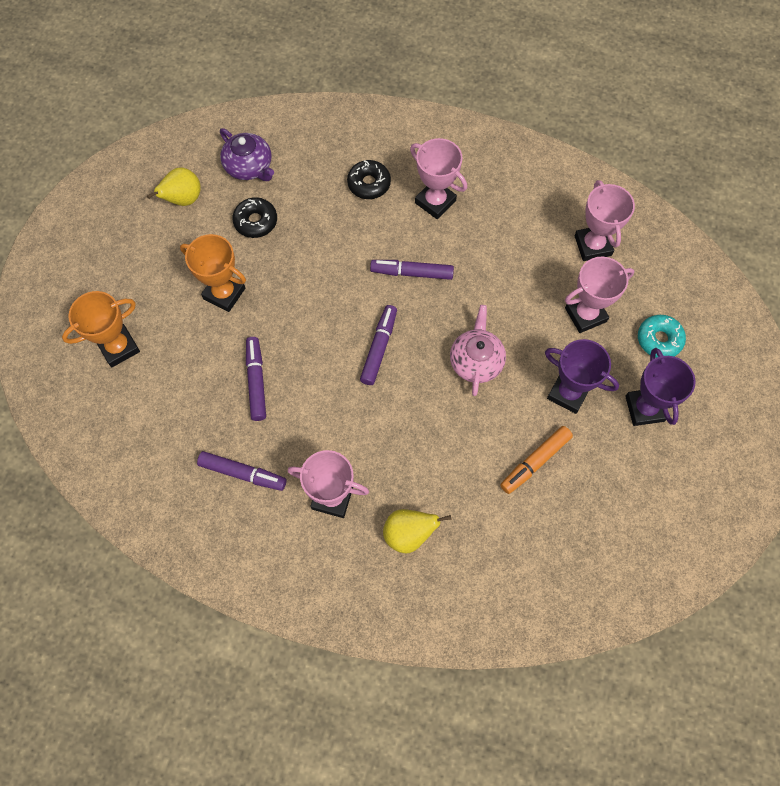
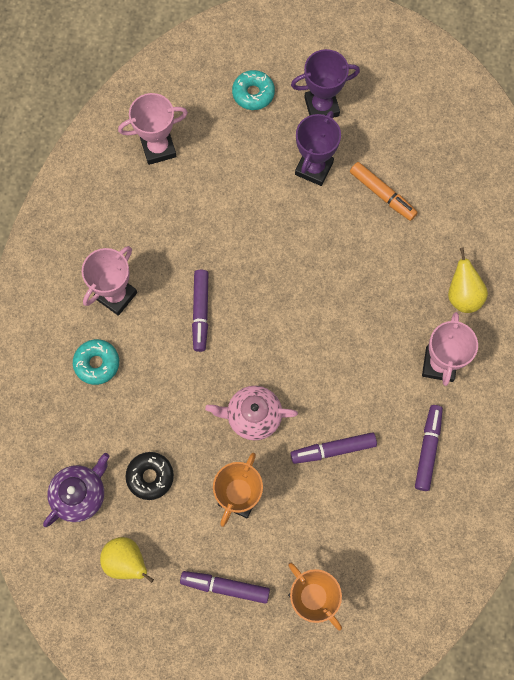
camera: 95 degrees left, 5 degrees up
(369, 184) = (97, 363): black donut -> turquoise donut
(379, 348) = (285, 336): purple marker -> purple marker (225, 587)
(476, 361) = (290, 248): pink teapot -> pink teapot (252, 416)
(585, 315) = (233, 154): pink trophy -> none

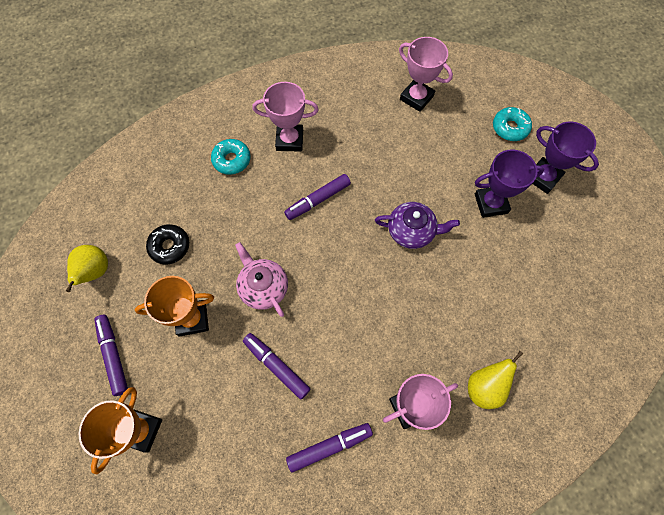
camera: 55 degrees right, 5 degrees down
(80, 494) = (129, 210): purple teapot -> purple teapot (412, 231)
(382, 194) = (514, 265): orange marker -> none

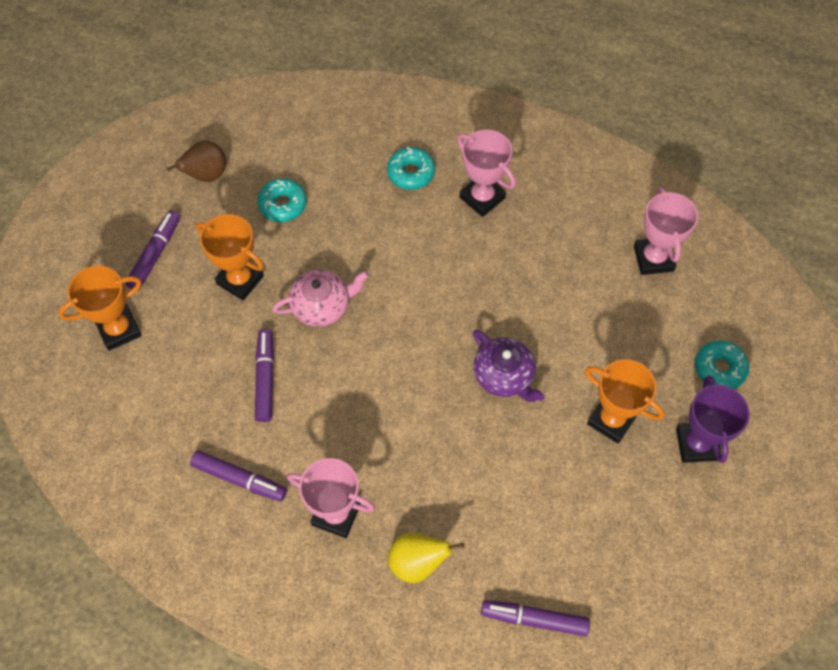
camera: 45 degrees right, 5 degrees down
(95, 272) = (206, 175): yellow pear -> brown pear
(170, 246) = (283, 204): black donut -> turquoise donut
(263, 287) = (322, 305): pink teapot -> pink teapot turned 60 degrees clockwise
(318, 200) = (449, 273): purple marker -> purple marker (534, 619)
(491, 203) = (611, 420): purple trophy -> orange trophy

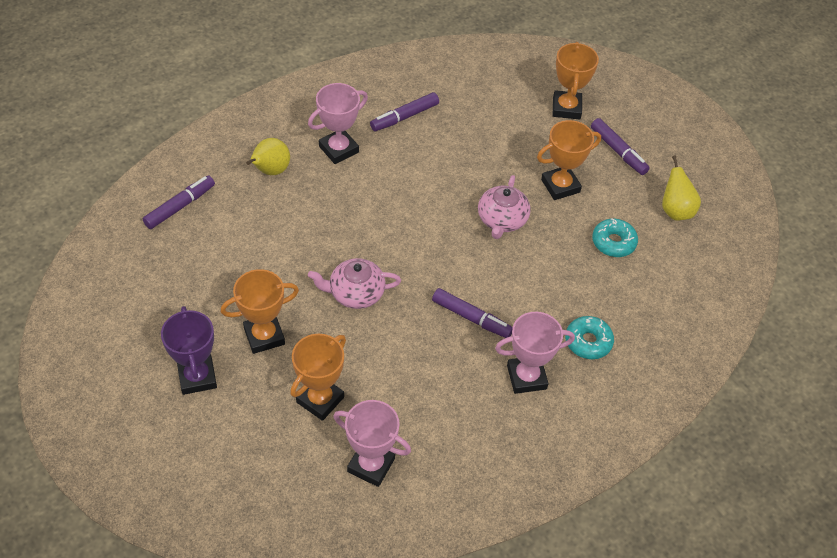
camera: 120 degrees right, 10 degrees down
(206, 175) = (675, 211): brown pear -> yellow pear
(265, 379) = (467, 162): purple marker -> purple marker (471, 318)
(504, 376) = (355, 293): purple teapot -> pink teapot
(631, 332) = (320, 400): none -> orange trophy
(696, 444) = (197, 377): purple trophy -> purple trophy turned 45 degrees clockwise
(719, 368) = (237, 439): turquoise donut -> none

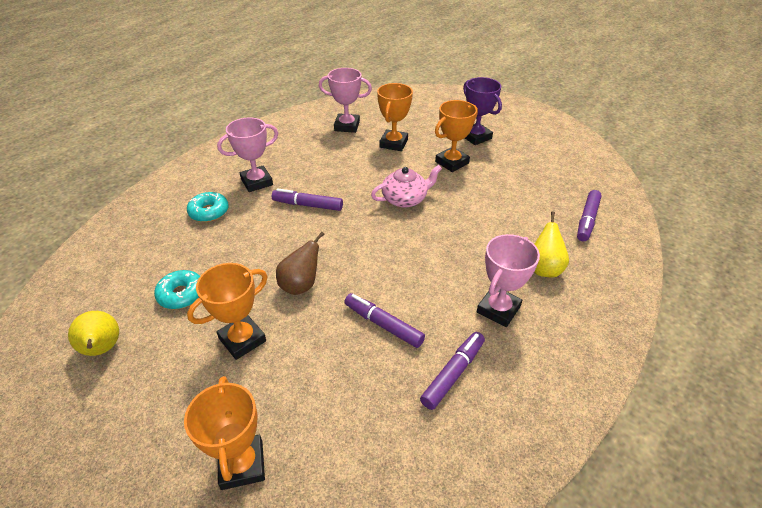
camera: 165 degrees right, 10 degrees down
(502, 220) = (301, 285): pink teapot -> brown pear
(618, 151) = (167, 412): purple marker -> purple marker (383, 325)

